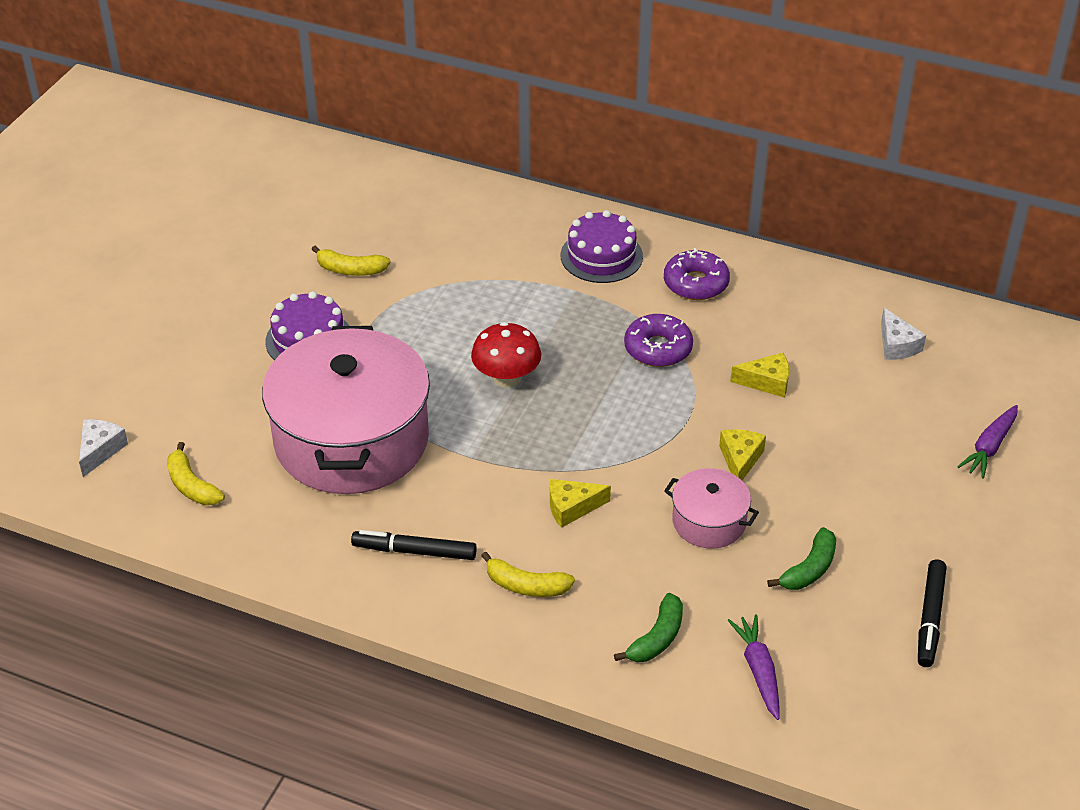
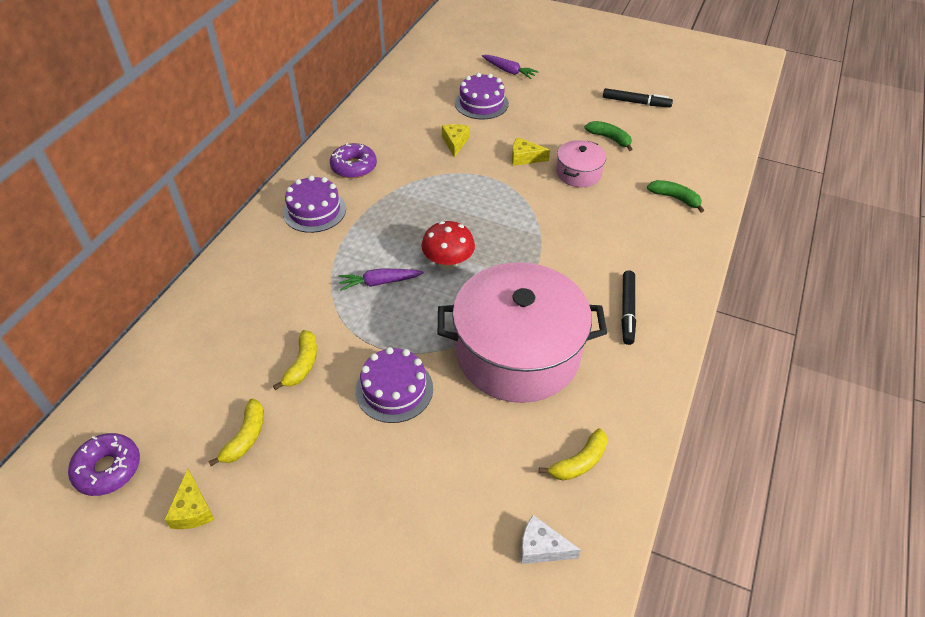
camera: 90 degrees left, 5 degrees up
(526, 586) = (647, 254): yellow banana -> yellow banana (245, 437)
(572, 507) = (574, 231): yellow cheese -> yellow cheese (192, 509)
(658, 348) = (420, 187): purple donut -> purple donut (108, 469)
(758, 671) = (688, 162): purple carrot -> purple carrot (379, 282)
(881, 412) = (481, 103): none -> purple cake
(896, 345) = (423, 92): white cheese -> none

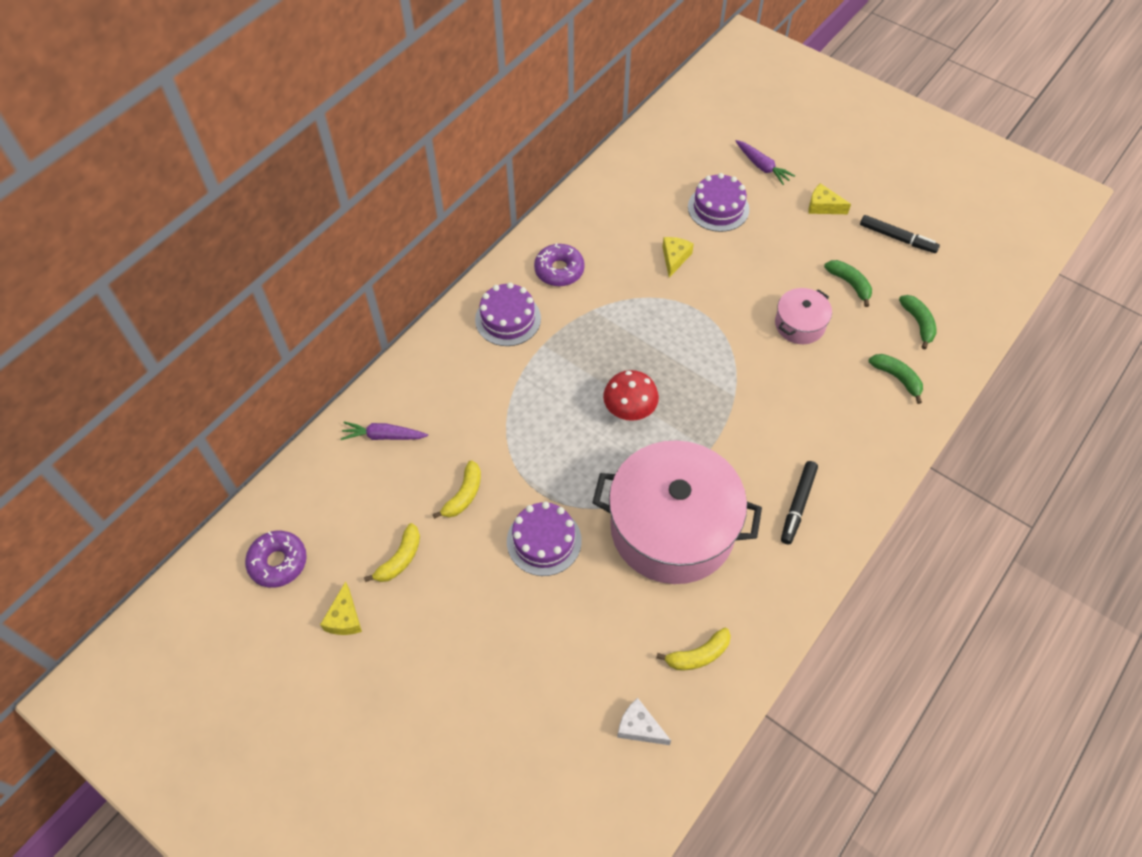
camera: 15 degrees right, 10 degrees up
(379, 282) = (555, 419): purple carrot -> purple carrot (384, 436)
(524, 158) = (746, 293): yellow cheese -> yellow cheese (823, 206)
(676, 157) = (918, 323): none -> green banana

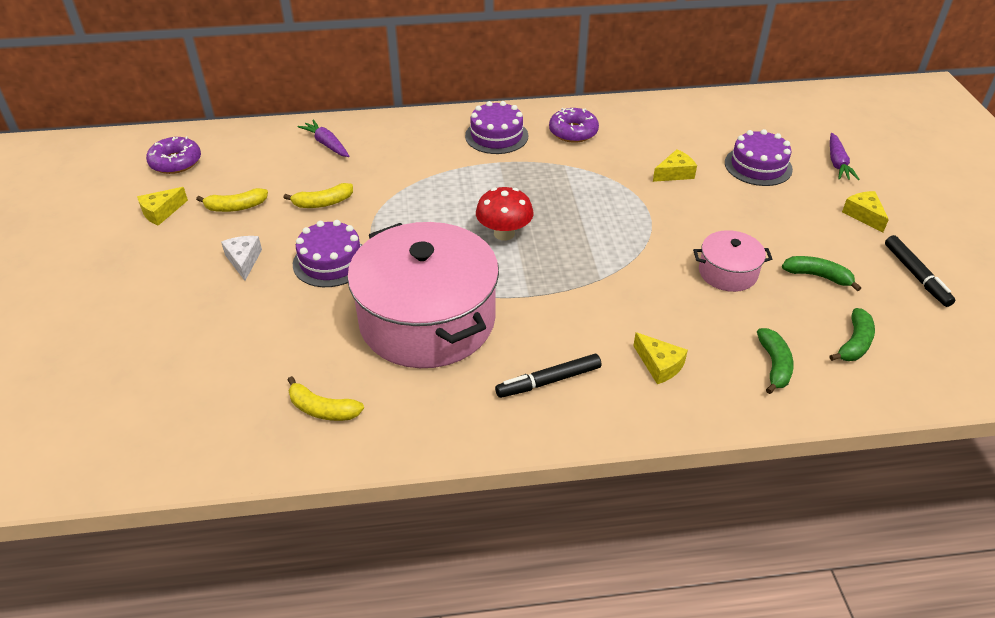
camera: 45 degrees right, 15 degrees down
(639, 727) = (215, 415): white cheese -> white cheese (244, 260)
(841, 435) = (659, 365): none -> yellow cheese
(849, 284) = (818, 276): green banana -> green banana turned 75 degrees counterclockwise

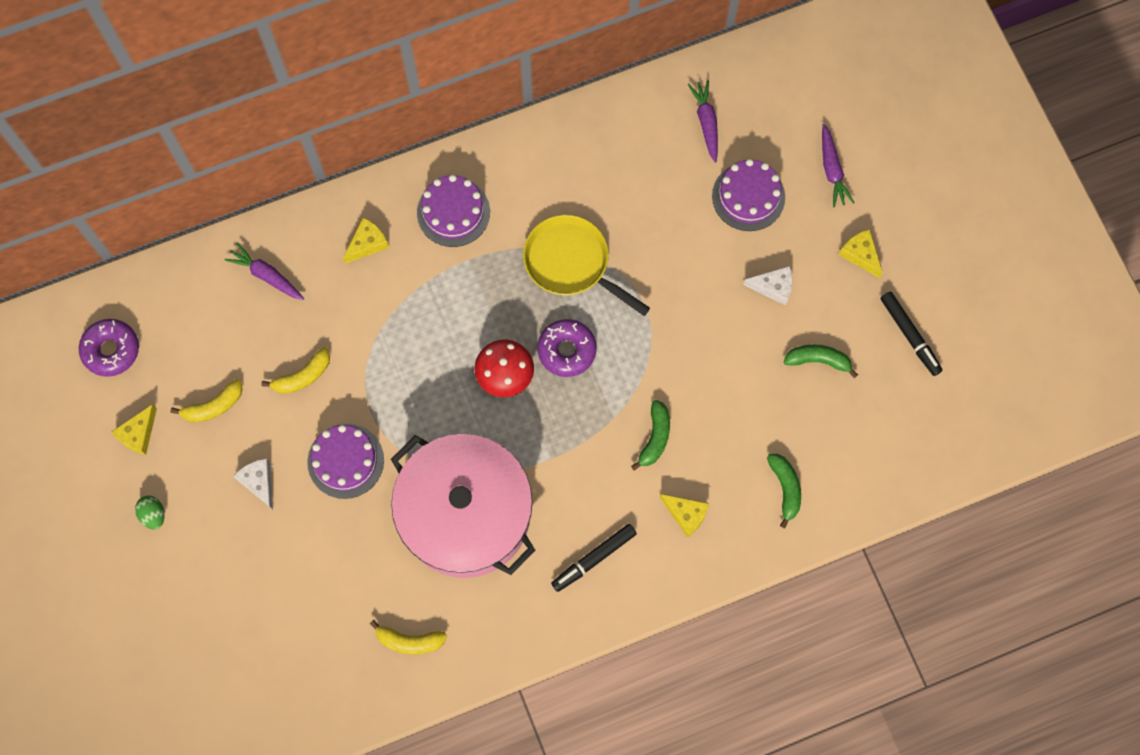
camera: 15 degrees left, 30 degrees up
(136, 264) = (153, 515): none -> green egg
(573, 132) = (537, 183): purple donut -> purple donut (567, 350)
(588, 178) = (571, 263): none -> yellow pan
(675, 173) = (661, 232): yellow cheese -> yellow cheese (367, 243)
(726, 123) = (706, 122): none -> purple carrot
(727, 272) = (733, 377): pink pot -> none
(776, 221) = (773, 287): none -> white cheese
(854, 343) = (853, 442): green banana -> green banana (655, 437)

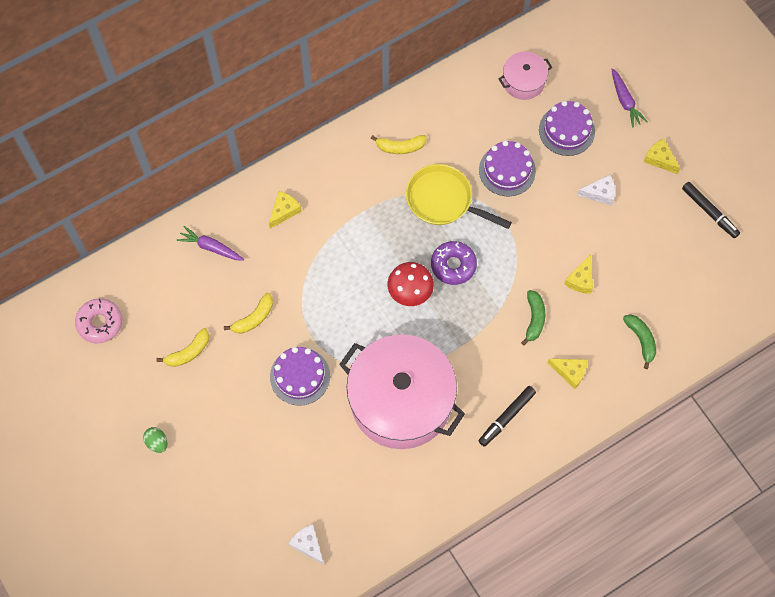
camera: 10 degrees left, 5 degrees down
(111, 350) = (100, 323): purple donut -> pink donut
(138, 434) = (133, 383): yellow cheese -> yellow cheese (580, 279)
(259, 482) = (235, 404): white cheese -> white cheese (308, 544)
(409, 641) = (377, 504): yellow banana -> yellow banana (400, 147)
(453, 212) = (345, 177): purple cake -> purple cake (507, 170)
(706, 122) = (523, 82): purple carrot -> pink pot
(818, 360) = (645, 241): green banana -> none

